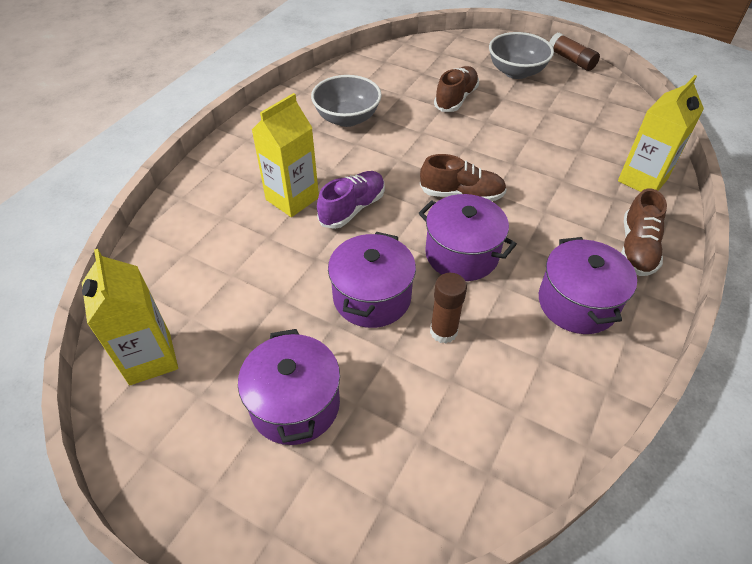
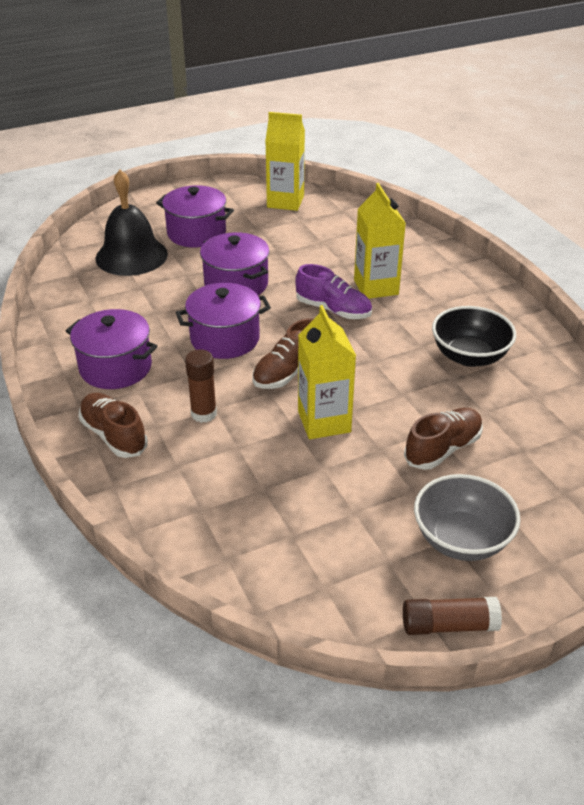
camera: 125 degrees right, 10 degrees down
(347, 118) = (469, 356): grey bowl -> black bowl
(352, 208) = (333, 310): purple shoe -> purple shoe turned 45 degrees counterclockwise
(401, 439) = (131, 256): none -> black bell
(443, 332) = (173, 299): brown glue stick -> brown glue stick (204, 414)
(456, 99) = (443, 449): brown shoe -> brown shoe turned 105 degrees counterclockwise
(642, 180) = (173, 506): yellow carton -> yellow carton (324, 421)

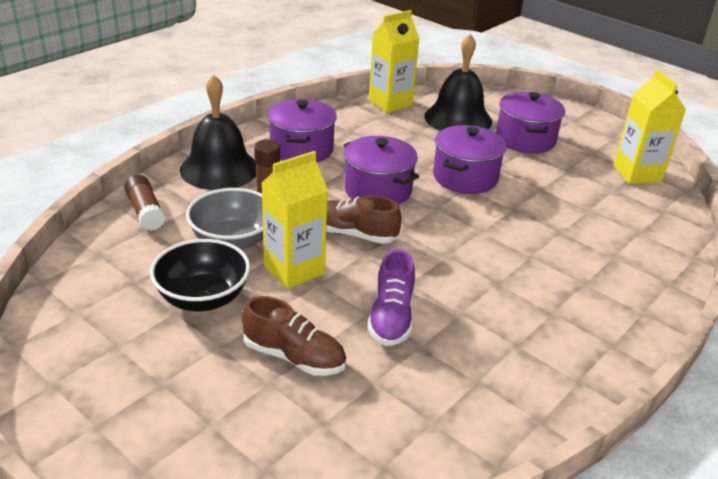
camera: 65 degrees right, 5 degrees down
(114, 435) = (219, 169): brown shoe -> black bell
(333, 310) = (474, 241): purple shoe -> purple shoe (391, 317)
(376, 287) = (540, 261): yellow carton -> yellow carton (390, 103)
(448, 625) = (43, 400): brown glue stick -> brown glue stick (145, 211)
(461, 539) = (161, 392): grey bowl -> grey bowl (233, 241)
(469, 356) = (469, 353): black bowl -> black bowl (203, 298)

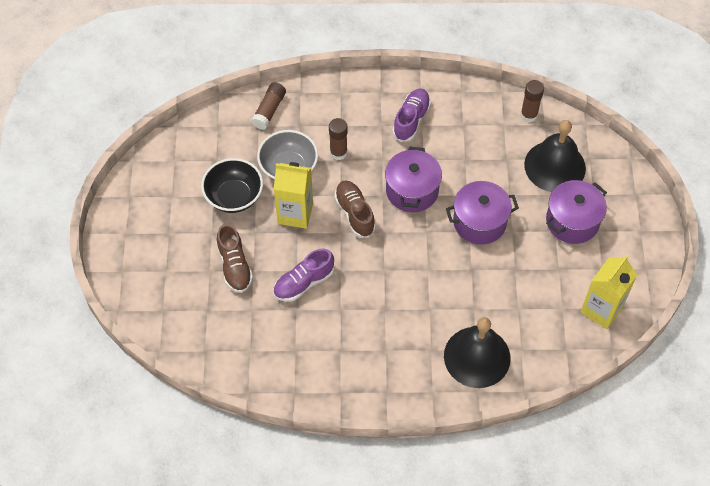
camera: 50 degrees right, 25 degrees up
(219, 169) = (343, 102): black bell -> black bell (477, 357)
(301, 149) = (411, 120): purple pot -> purple shoe
(390, 103) = (529, 115): yellow carton -> brown glue stick

